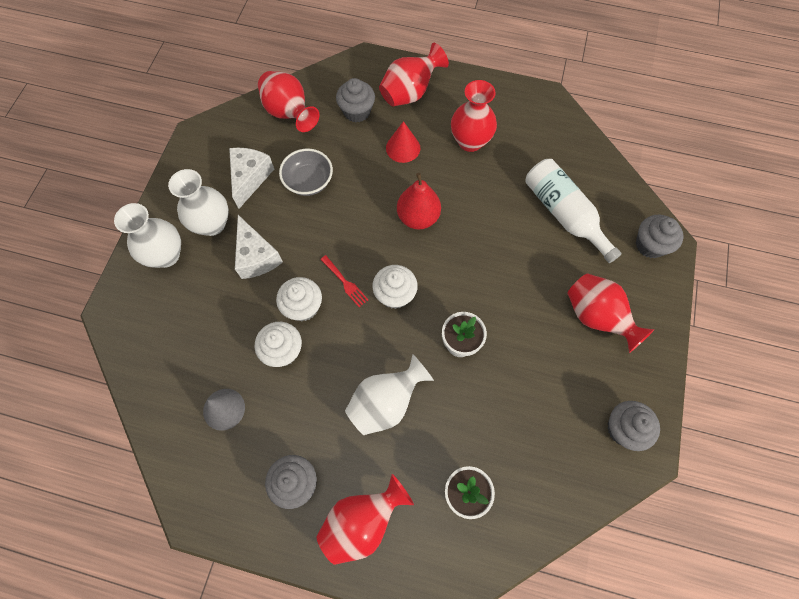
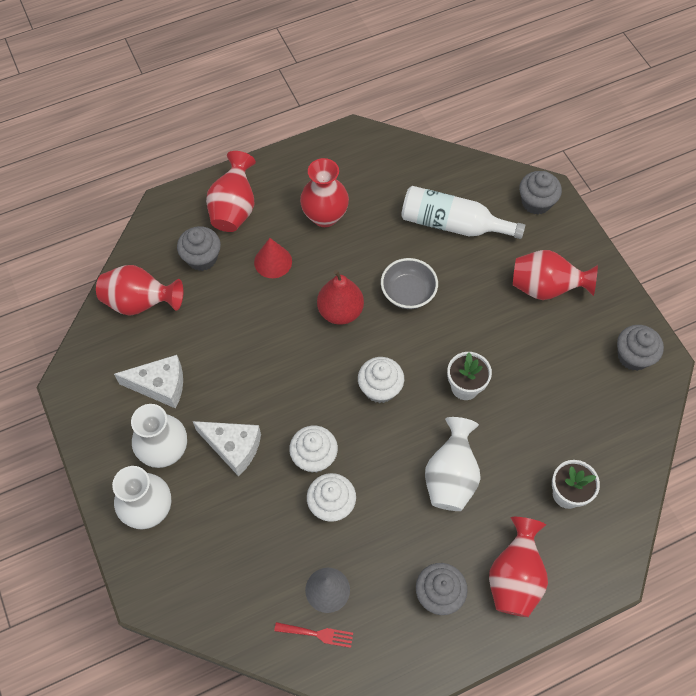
camera: 40 degrees left, 5 degrees down
(250, 178) = (160, 386): white cheese -> white cheese turned 120 degrees clockwise
(308, 181) = (217, 350): grey bowl -> grey bowl (408, 293)
(345, 283) = (330, 410): red fork -> red fork (317, 634)

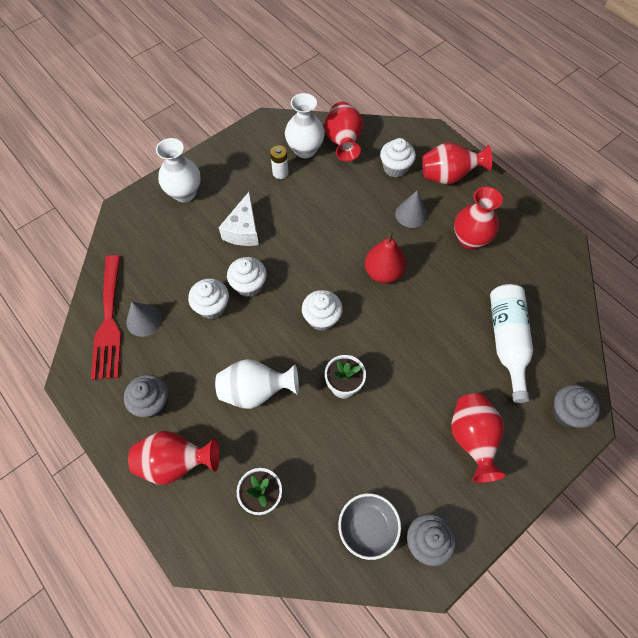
camera: 75 degrees right, 0 degrees up
(160, 386) = (280, 173): white cheese -> white battery
(165, 451) = (230, 190): white vase -> white vase (305, 150)
(202, 258) = (395, 168): grey cupcake -> white cupcake
(273, 261) = (411, 214): red cone -> grey cone
(317, 634) = (109, 322): red fork -> red fork, size x2.25
(408, 293) = (420, 319): grey bowl -> grey bowl (367, 528)

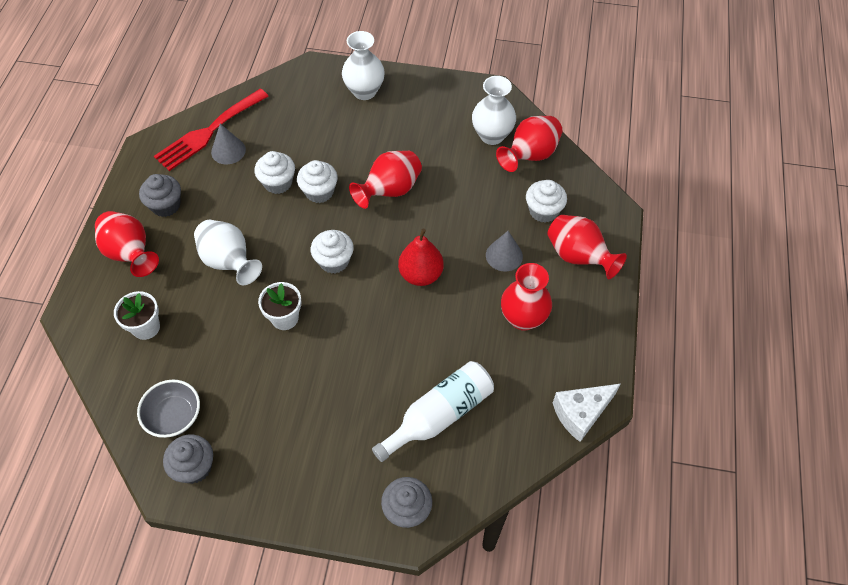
camera: 50 degrees right, 5 degrees down
(243, 230) = (367, 152): white cheese -> white cheese (581, 413)
(280, 173) = (449, 136): white battery -> none
(472, 439) = (315, 445): red vase -> red vase (390, 191)

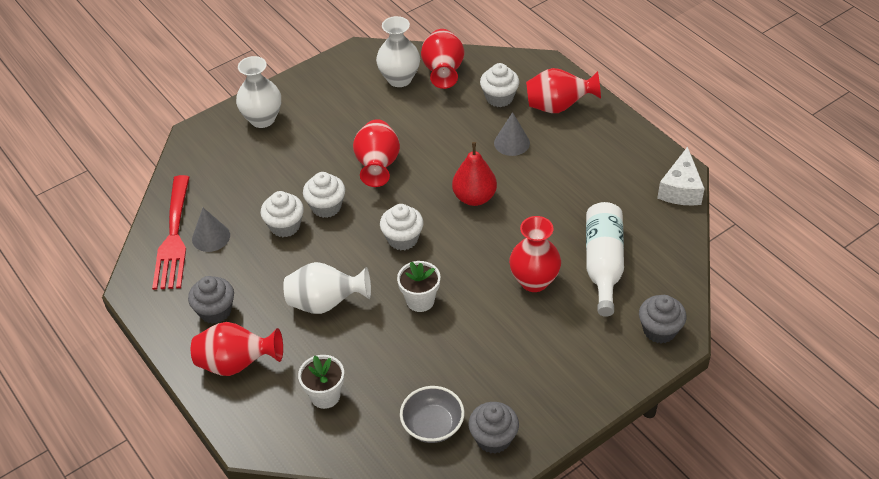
camera: 45 degrees left, 10 degrees down
(523, 318) = (575, 168): red vase -> red vase (534, 281)

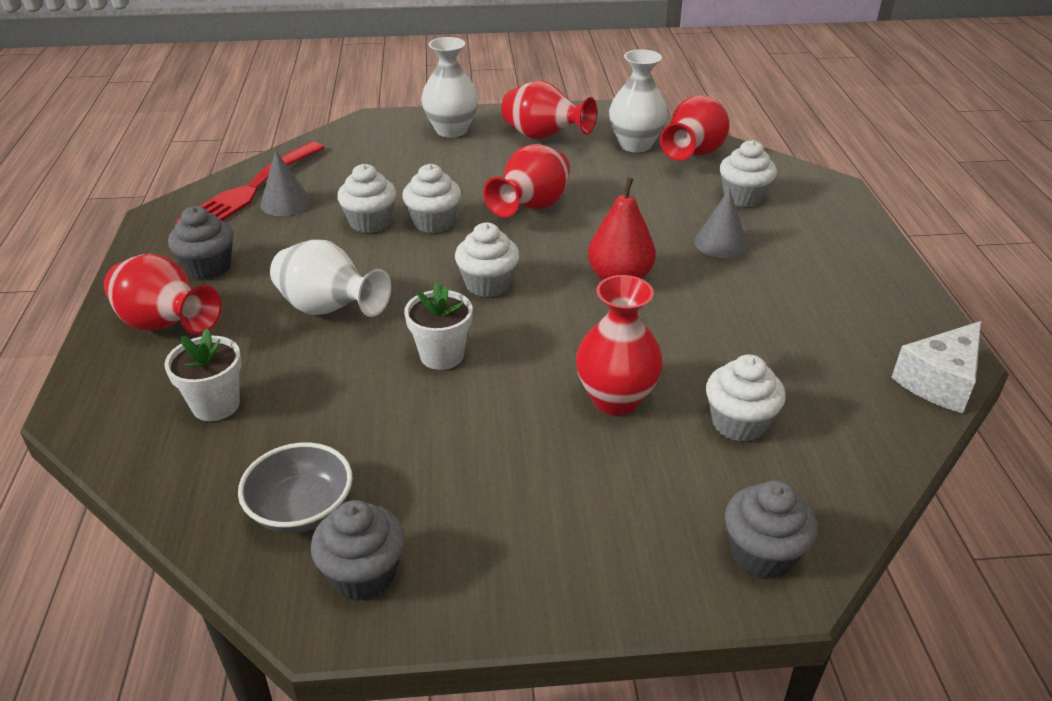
camera: 30 degrees right, 10 degrees down
(558, 106) = (817, 230): red vase -> red vase (543, 137)
(603, 264) = (739, 423): white bottle -> white cupcake

